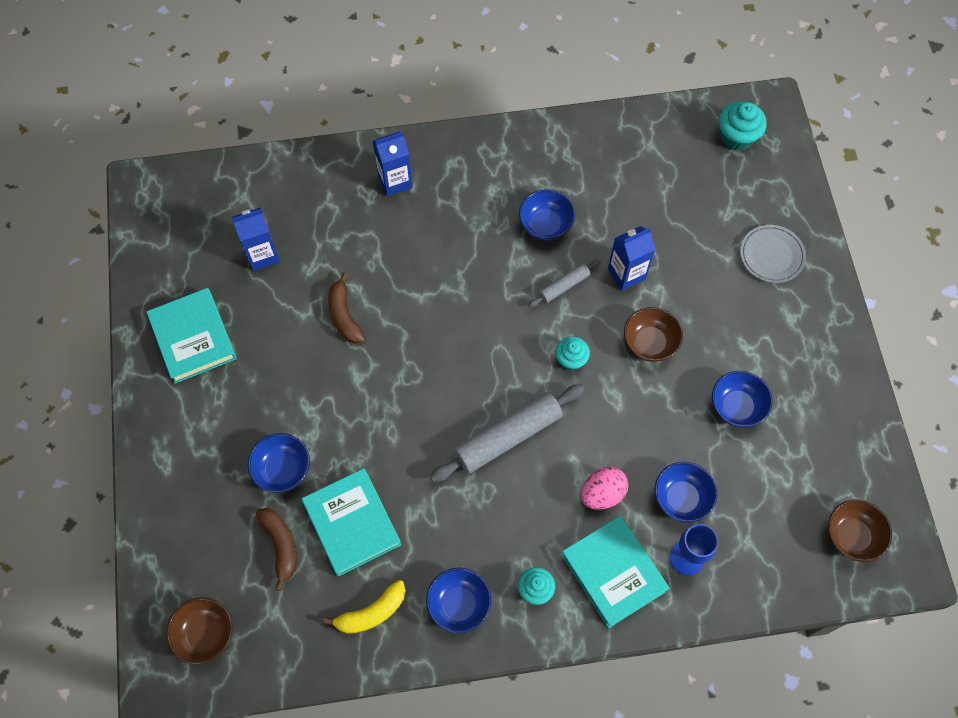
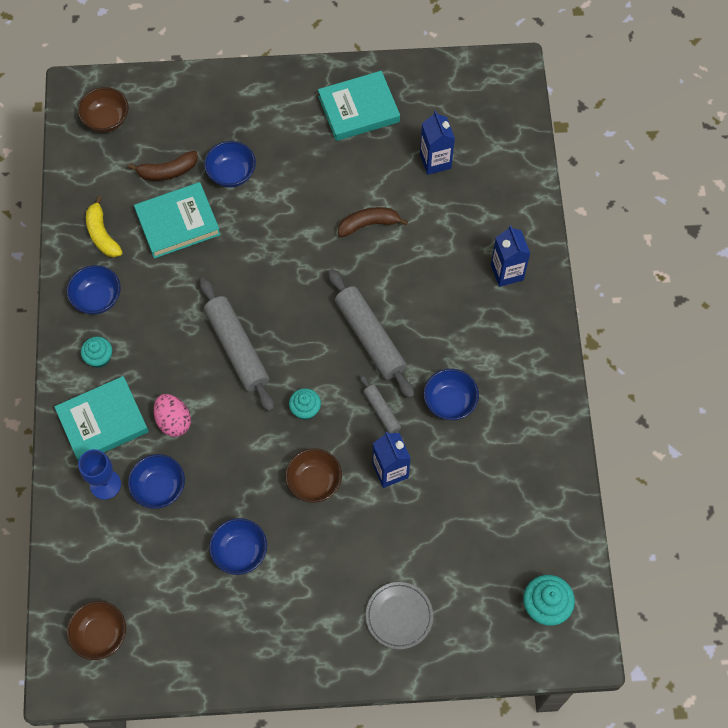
camera: 95 degrees right, 0 degrees up
(481, 304) = (370, 337): none -> grey rolling pin

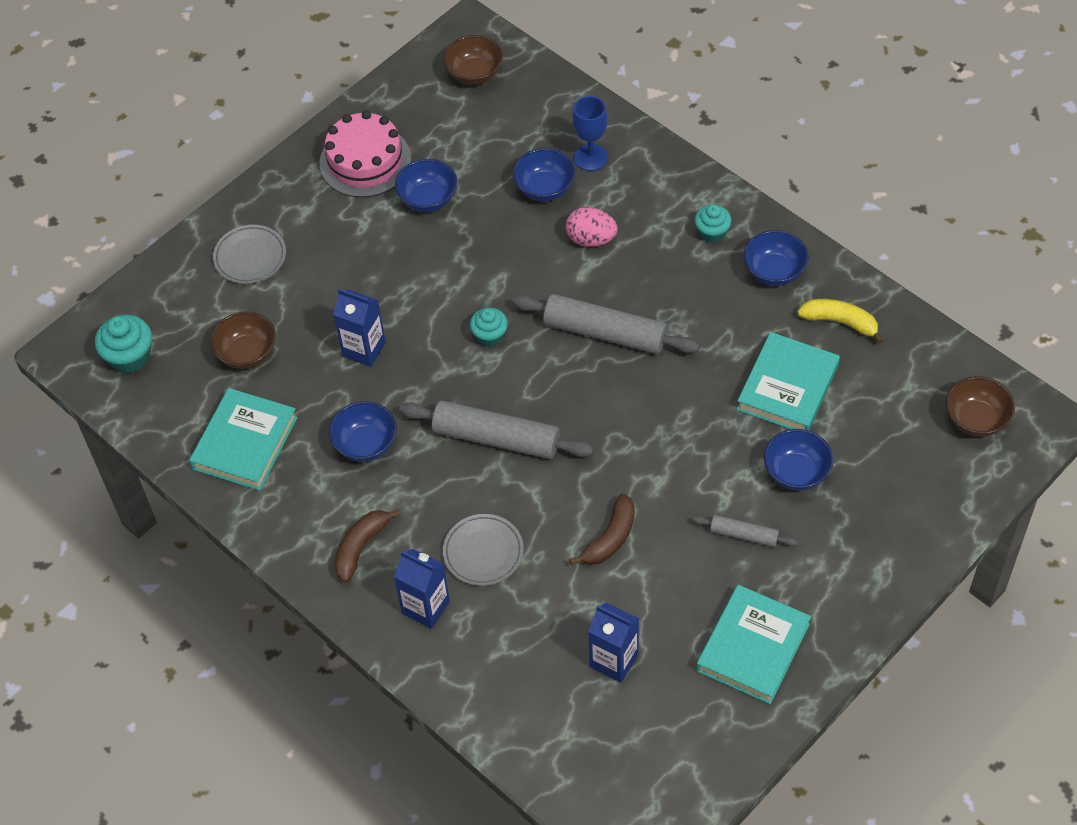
camera: 140 degrees right, 10 degrees down
(103, 421) = (648, 193): turquoise book -> turquoise book (245, 443)
(167, 171) = (857, 423): brown banana -> brown banana (361, 547)
(249, 627) = (365, 161): none -> pink cake
(314, 482) = (421, 290): brown bowl -> brown bowl (247, 353)
(382, 411) = (420, 387): grey rolling pin -> grey rolling pin (744, 535)
(445, 276) = (483, 552): none -> grey plate

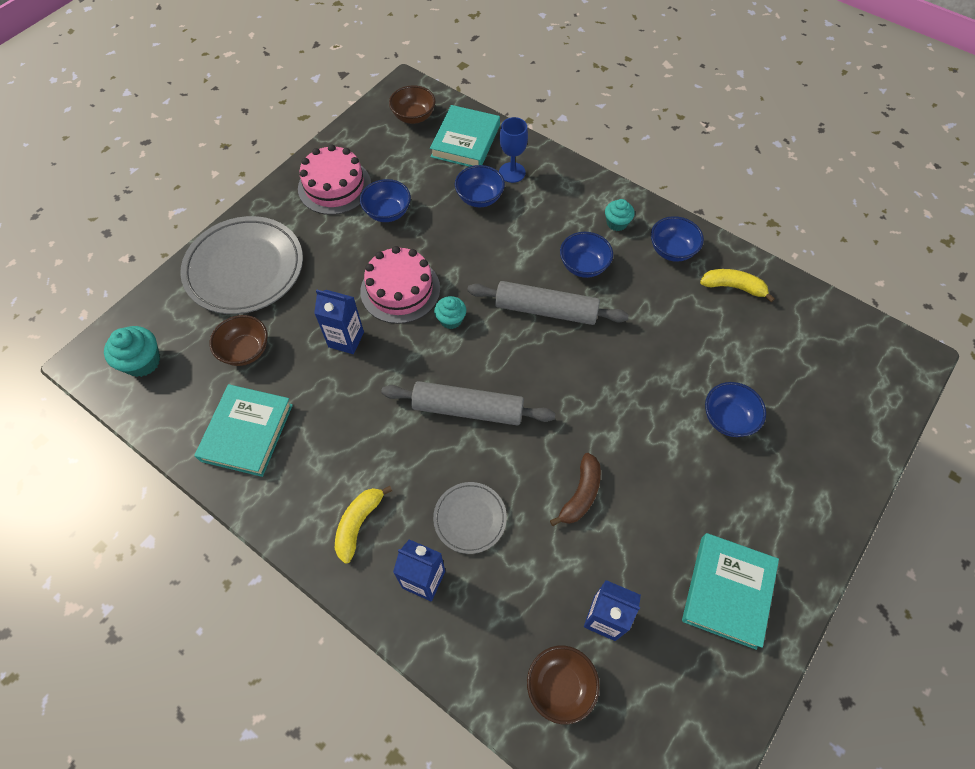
camera: 10 degrees left, 5 degrees up
(250, 257) = (245, 269): grey plate -> grey plate, size x1.97
(361, 547) = (358, 523): brown banana -> yellow banana
(365, 444) = (354, 424): blue bowl -> blue bowl (583, 266)
(433, 296) = (400, 290): none -> pink cake
(591, 239) = (522, 235): pink egg -> none
(744, 535) = (696, 480): grey rolling pin -> none
(787, 387) = (703, 344): turquoise book -> turquoise book (465, 141)
(976, 419) = (862, 360): brown bowl -> brown bowl (560, 686)

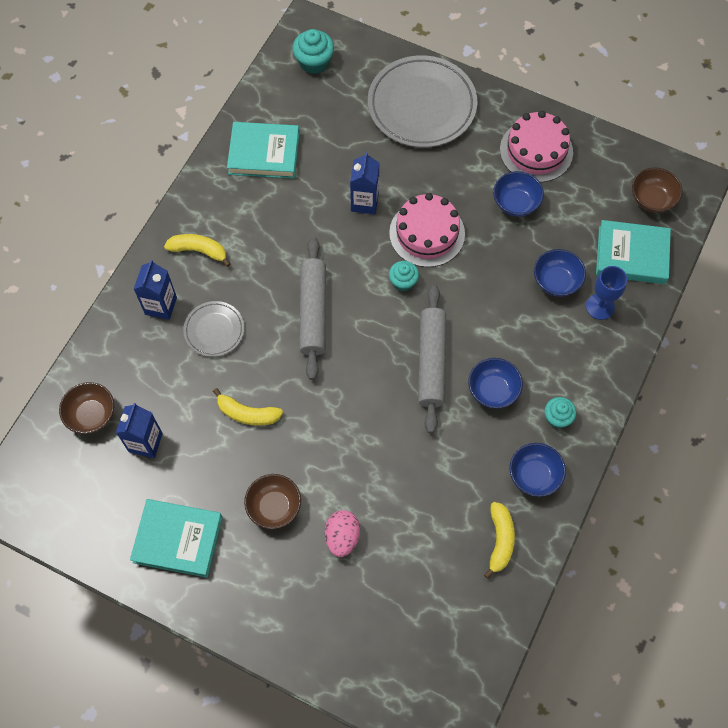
camera: 80 degrees right, 5 degrees up
(245, 351) = (338, 130): brown bowl -> brown bowl (274, 507)
(580, 494) = (247, 413): brown banana -> yellow banana
(727, 419) = (342, 537): blue bowl -> pink egg

